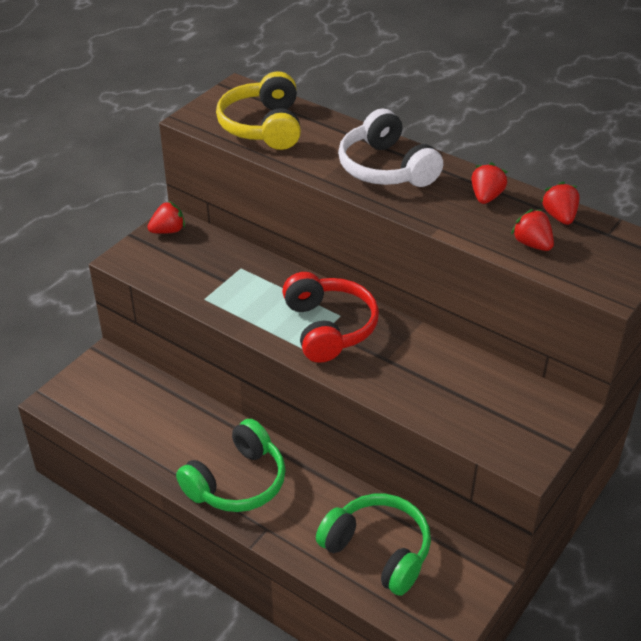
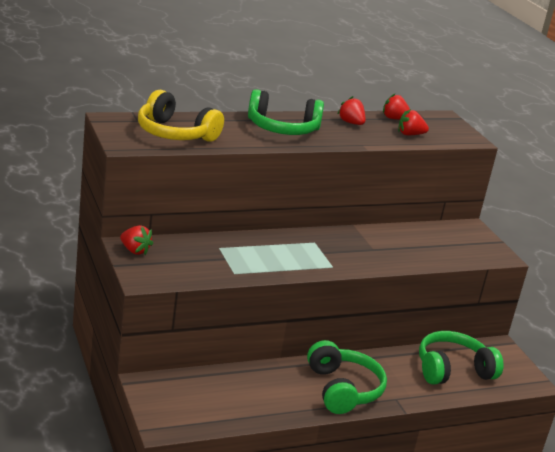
camera: 60 degrees left, 15 degrees down
(168, 231) = (135, 251): red strawberry -> red strawberry turned 120 degrees clockwise
(329, 328) = (322, 250): red headphones -> none
(386, 168) = (282, 128): white headphones -> green headphones

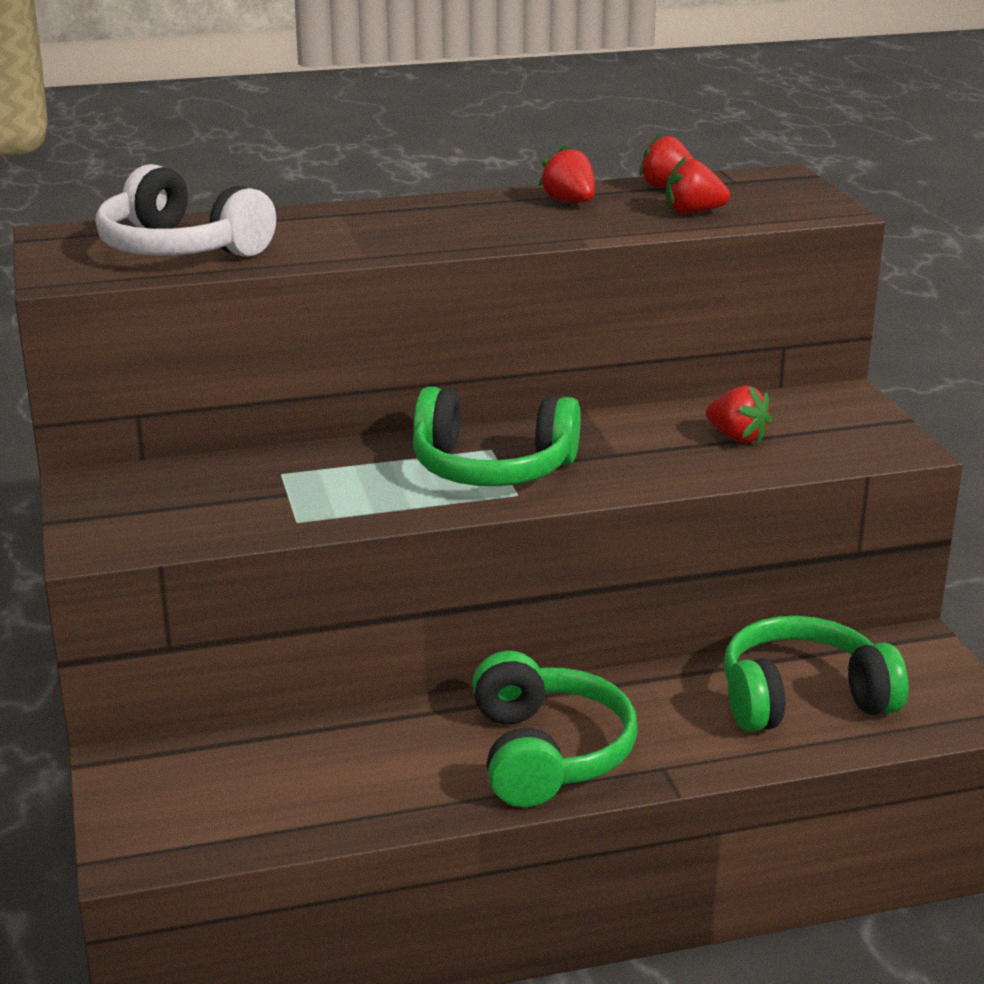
camera: 10 degrees right, 0 degrees up
(135, 251) = (99, 491): red strawberry -> red strawberry (737, 437)
(175, 133) = (180, 249): yellow headphones -> white headphones
(282, 128) = (416, 223): green headphones -> green headphones (492, 468)

